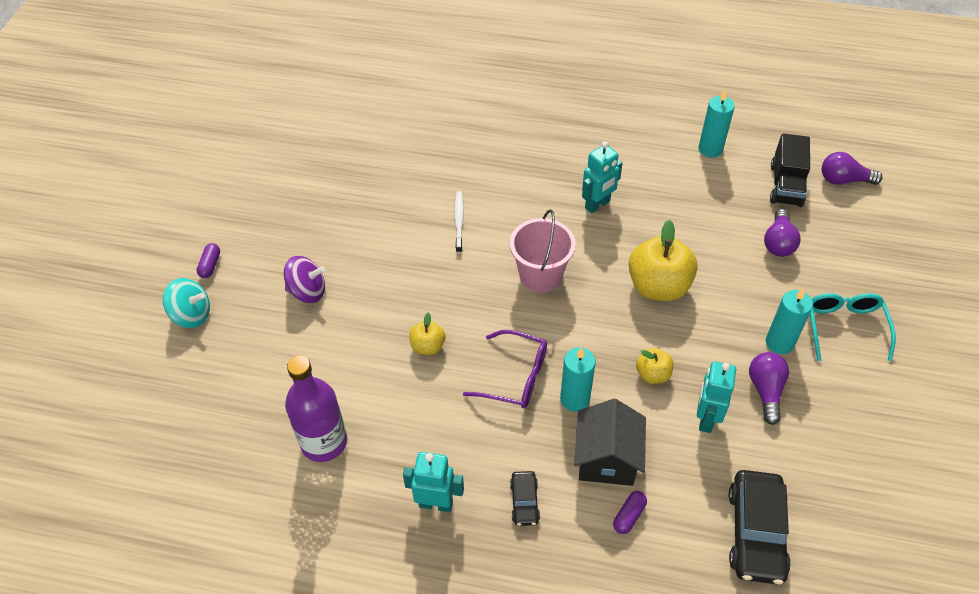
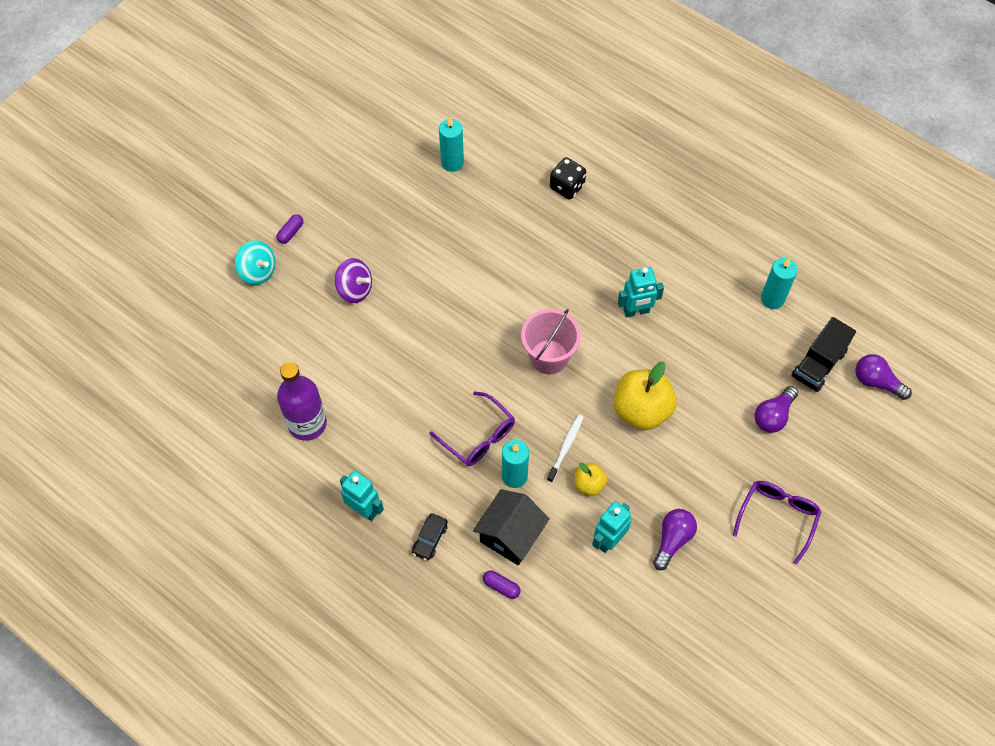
camera: 25 degrees right, 10 degrees up
(428, 346) = (424, 380): yellow apple -> none
(459, 221) = (509, 277): white toothbrush -> white toothbrush (566, 447)
(468, 128) = (567, 187): none -> black dice
(629, 516) = (501, 586): purple capsule -> purple capsule turned 60 degrees clockwise
(755, 532) = (590, 645): black car -> none
(779, 342) = (712, 505): turquoise candle -> turquoise candle (452, 163)
(844, 327) = (777, 517): turquoise glasses -> purple glasses

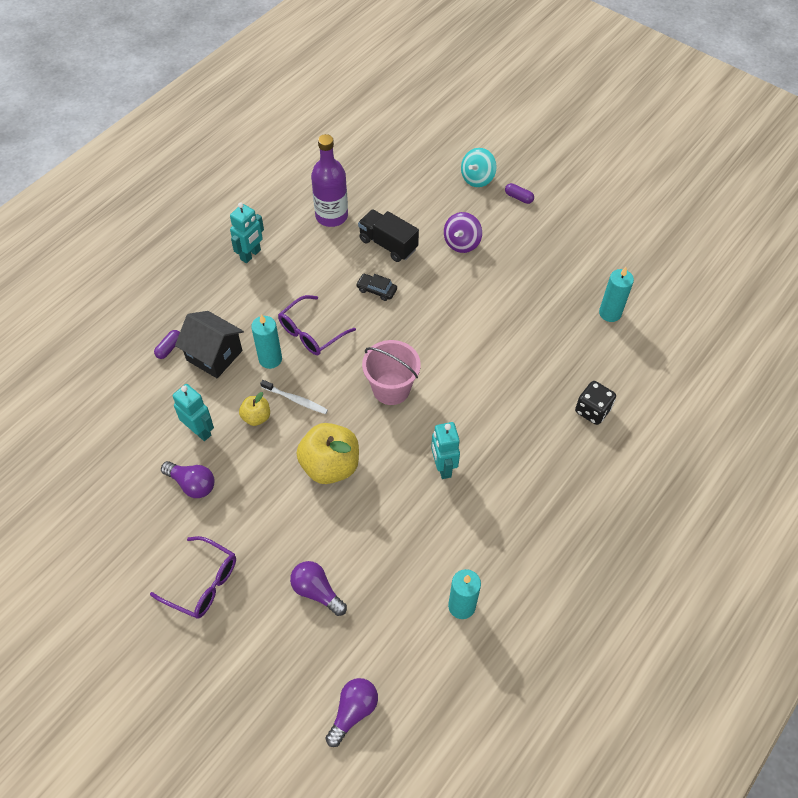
camera: 90 degrees right, 5 degrees down
(429, 539) = (219, 298): black car -> black car (376, 290)
(818, 364) = (378, 647): black truck -> black truck (388, 244)

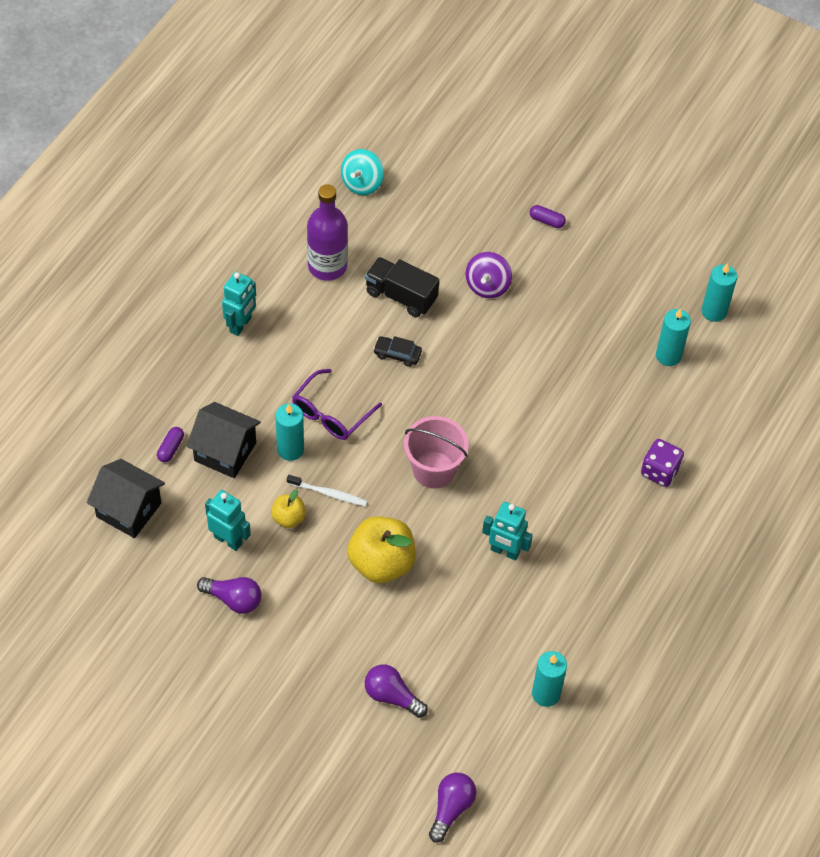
camera: 10 degrees left, 0 degrees up
(120, 396) = (128, 510): none -> black house
(202, 583) = (269, 701): purple glasses -> none
(443, 467) = (505, 551): turquoise robot -> turquoise robot turned 45 degrees counterclockwise
(477, 178) = (494, 200): turquoise spinning top -> turquoise spinning top (362, 183)
(592, 410) = (660, 471): black dice -> purple dice
(653, 281) = (714, 311): none -> turquoise candle

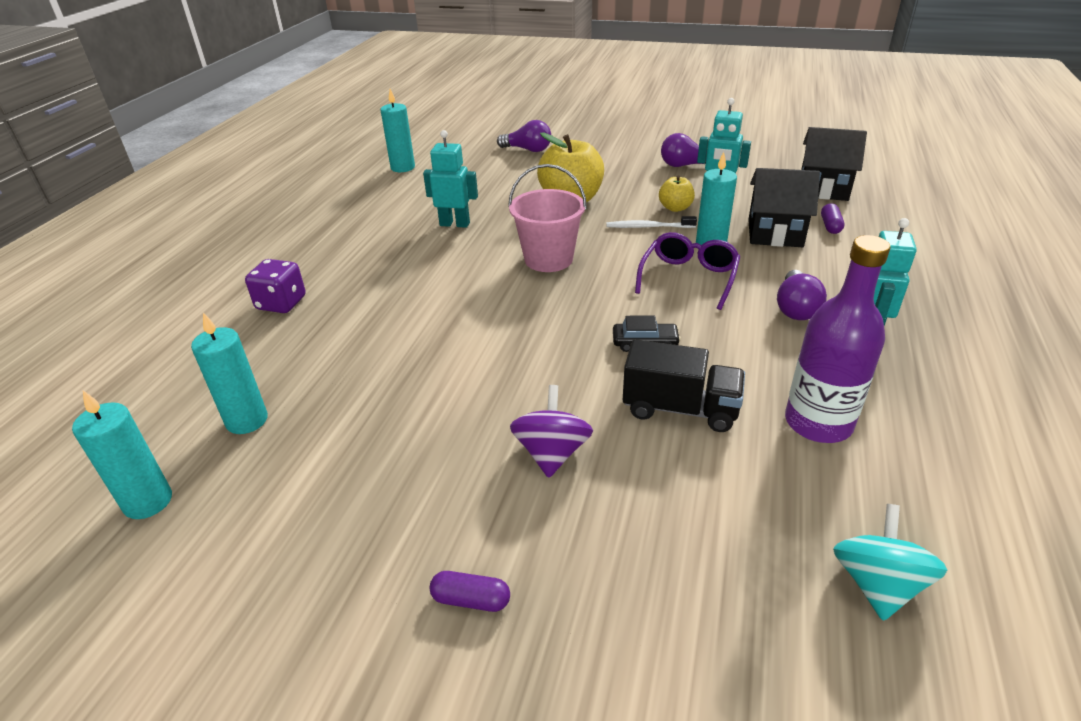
camera: 170 degrees right, 20 degrees down
(451, 808) = (465, 123): purple light bulb -> purple light bulb (795, 308)

